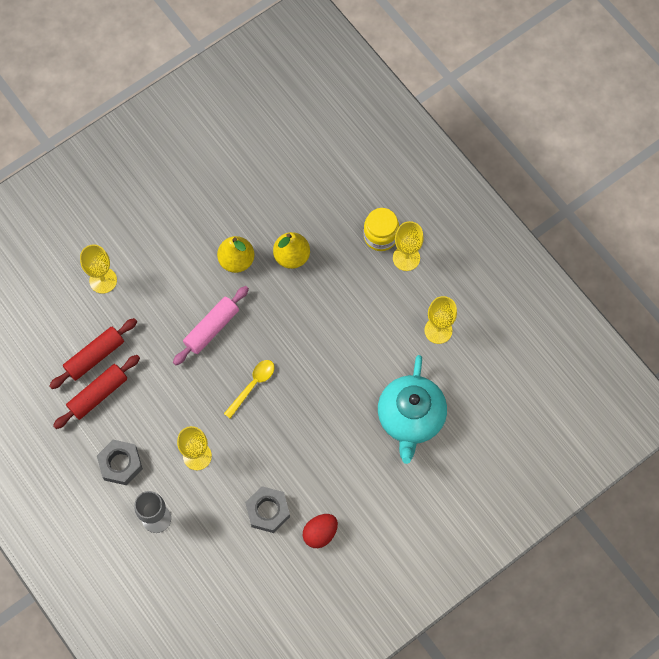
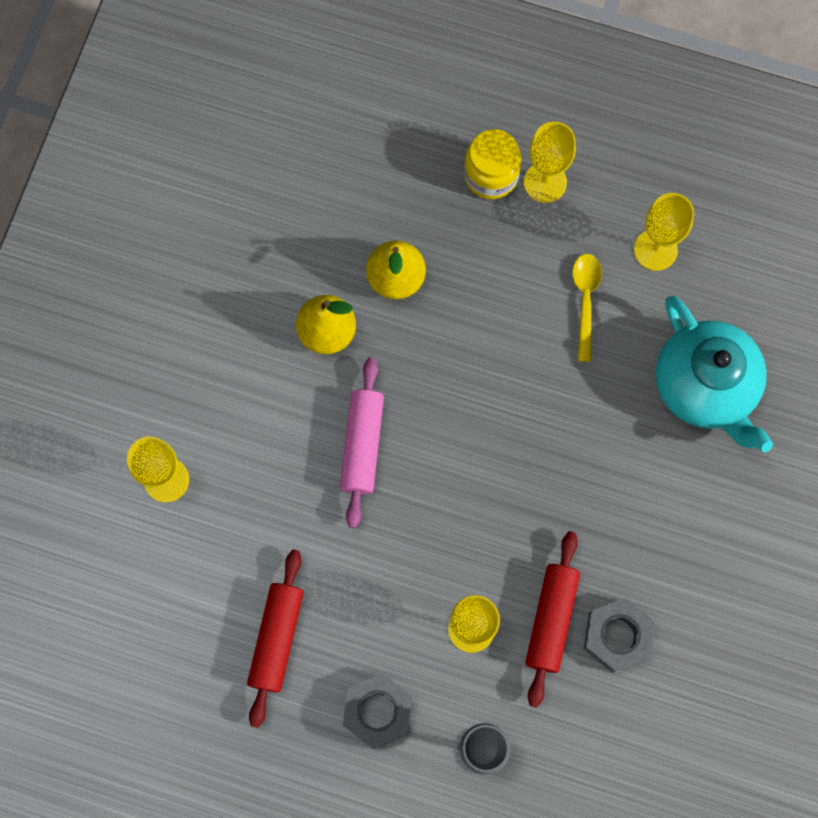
camera: 35 degrees left, 5 degrees up
(95, 356) = (233, 590): red rolling pin -> red rolling pin (551, 619)
(252, 385) = (473, 484): yellow spoon -> yellow spoon (585, 301)
(320, 533) = (705, 618): red egg -> none

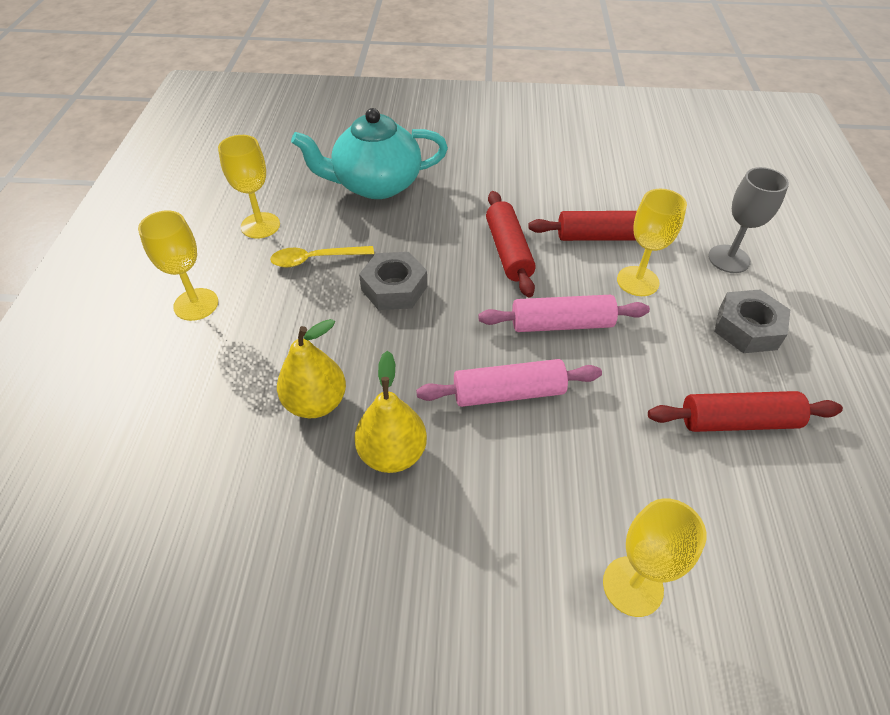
camera: 105 degrees left, 25 degrees down
(431, 524) = (561, 324): none -> pink rolling pin
(491, 175) = (188, 346): yellow jar -> none
(551, 505) = (508, 251): none -> red rolling pin
(617, 636) = (592, 201): grey nut -> grey nut (394, 288)
(705, 386) = (376, 184): turquoise teapot -> turquoise teapot turned 150 degrees counterclockwise

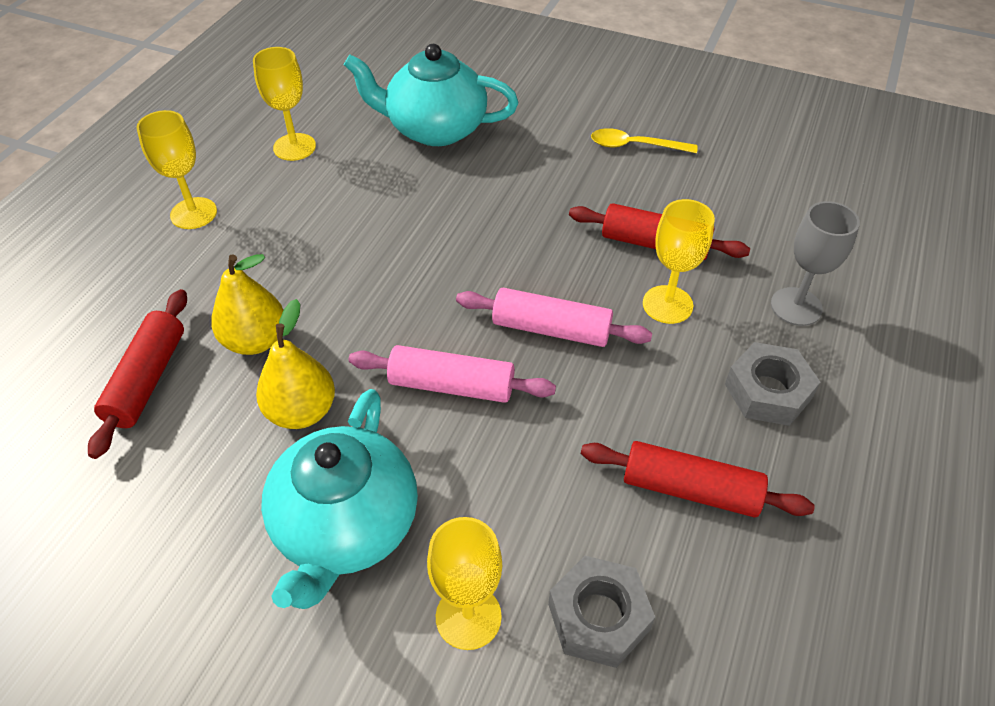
camera: 20 degrees right, 0 degrees up
(315, 259) = (330, 195): yellow spoon -> yellow spoon (635, 146)
(394, 288) = (394, 245): grey nut -> grey nut (598, 617)
(487, 543) = (346, 526): none -> turquoise teapot
(508, 251) = (538, 235): red rolling pin -> red rolling pin (147, 379)

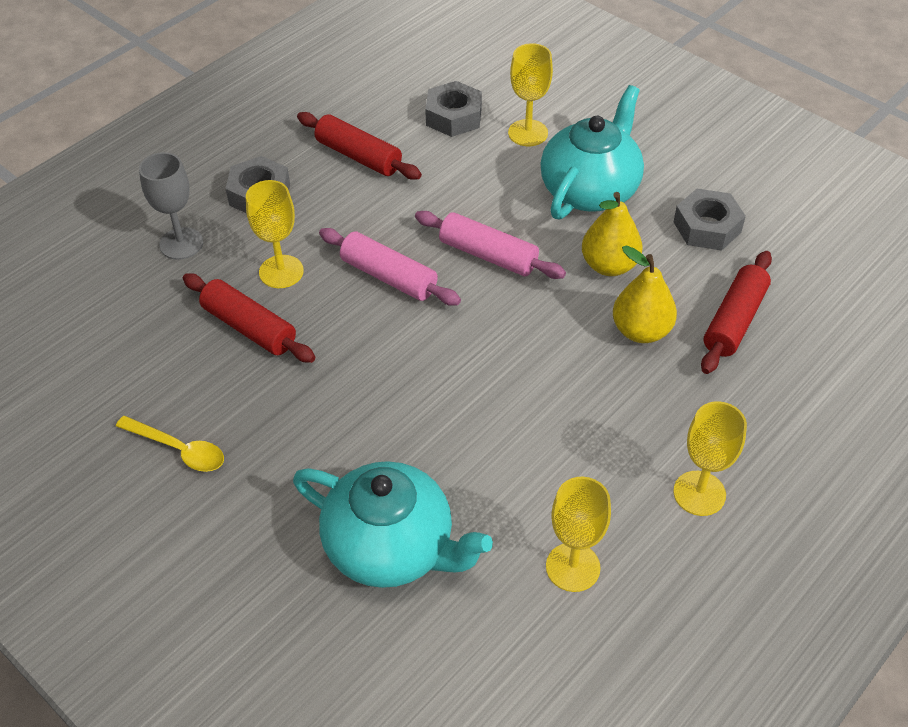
camera: 160 degrees left, 0 degrees up
(174, 507) = (707, 227): none -> grey nut

